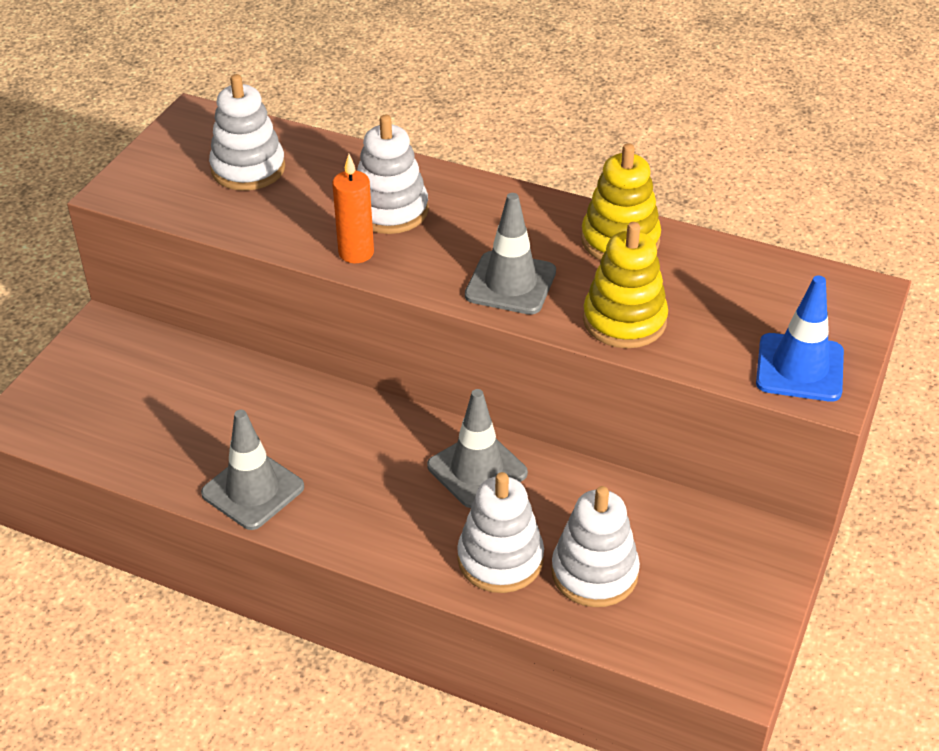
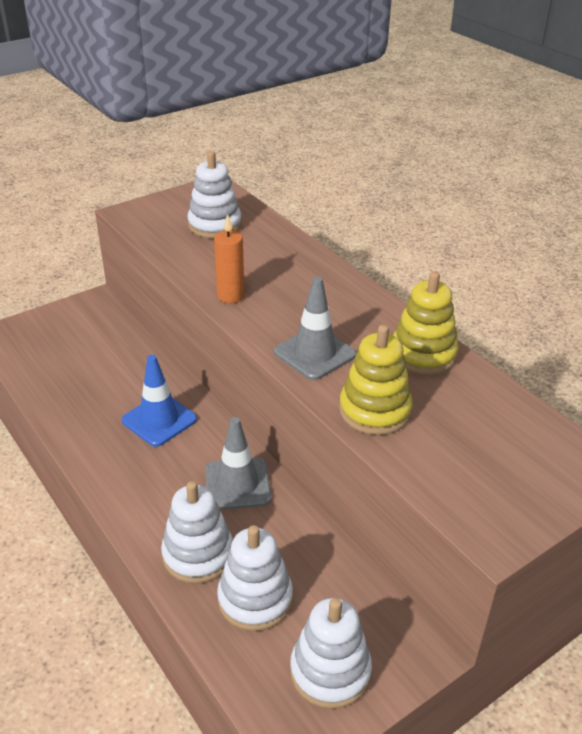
camera: 30 degrees right, 5 degrees down
(253, 490) = (87, 432): grey traffic cone -> none
(390, 210) = (278, 278): white stacking toy -> white stacking toy (330, 671)
(799, 368) = (488, 505): blue traffic cone -> blue traffic cone (159, 420)

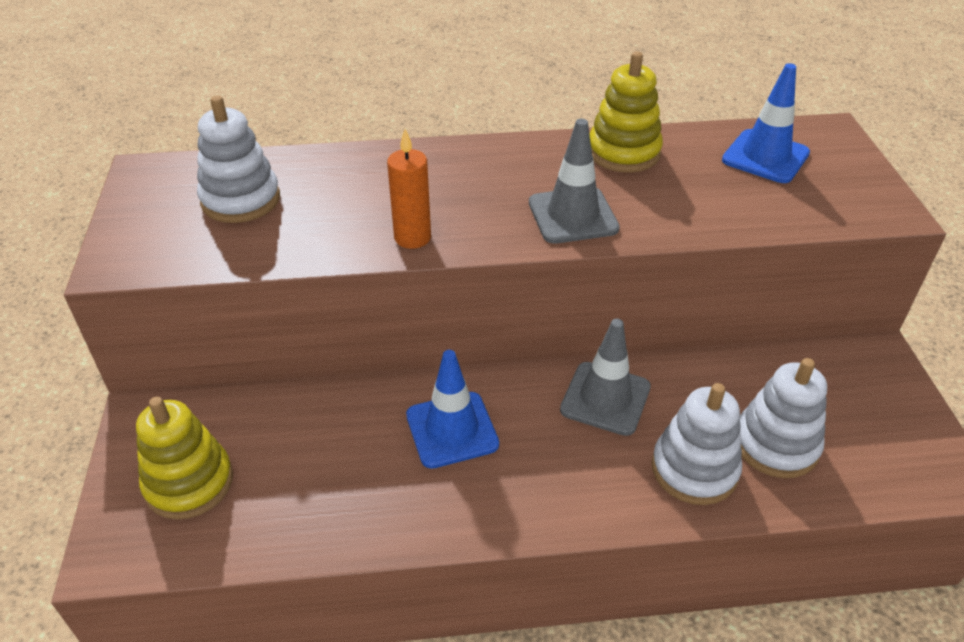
camera: 60 degrees left, 5 degrees up
(330, 671) = (882, 423): white stacking toy -> none
(374, 411) = (692, 212): yellow stacking toy -> yellow stacking toy (189, 483)
(501, 434) = (765, 157): none -> blue traffic cone

